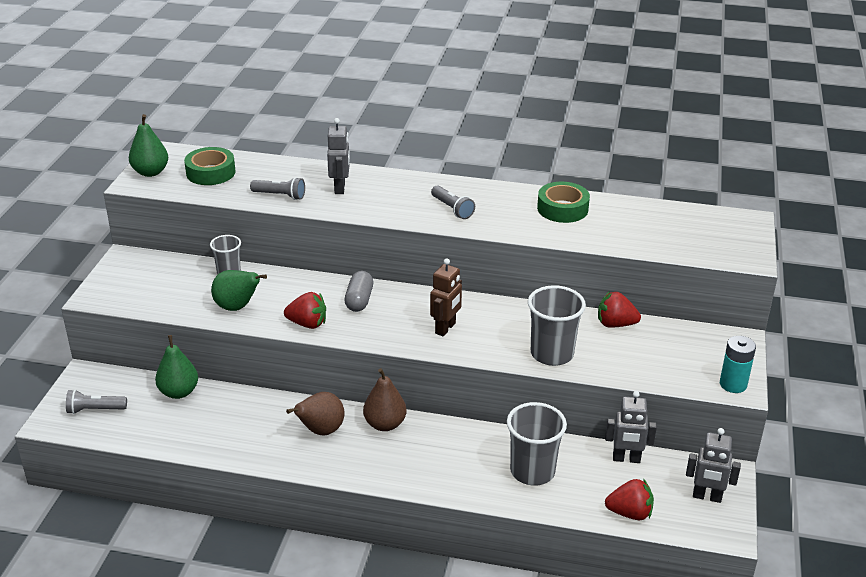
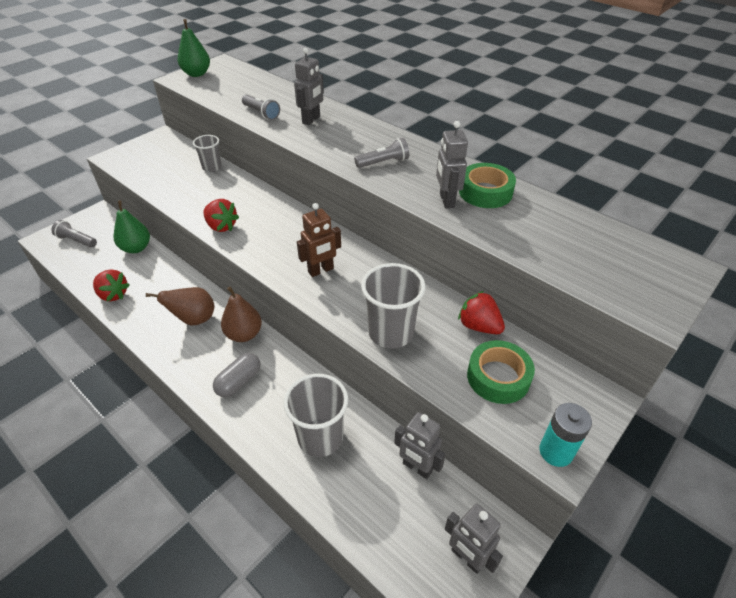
camera: 30 degrees right, 10 degrees up
(210, 172) = (234, 84): green tape -> green tape (498, 377)
(237, 307) = (189, 195): green pear -> none
(359, 300) = (278, 221): grey capsule -> grey capsule (239, 381)
(452, 209) = (383, 162): grey flashlight -> grey flashlight turned 105 degrees counterclockwise
(538, 225) = (446, 200): none -> grey robot
(630, 513) = (372, 533): red strawberry -> red strawberry (113, 294)

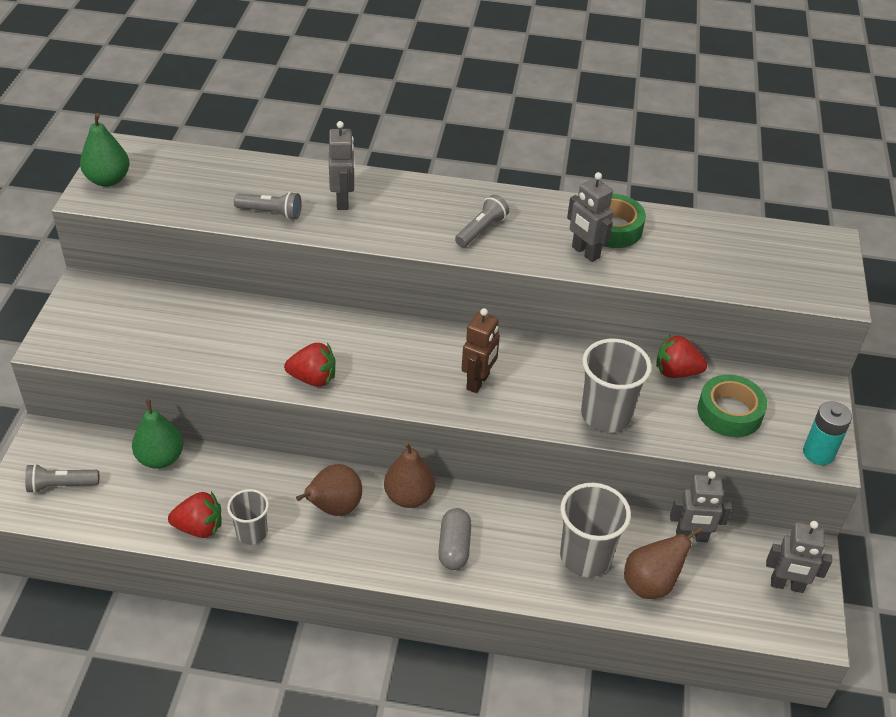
camera: 35 degrees left, 0 degrees up
(212, 167) = (211, 306): grey cup -> grey cup (251, 533)
(350, 487) = (651, 584): none -> brown pear

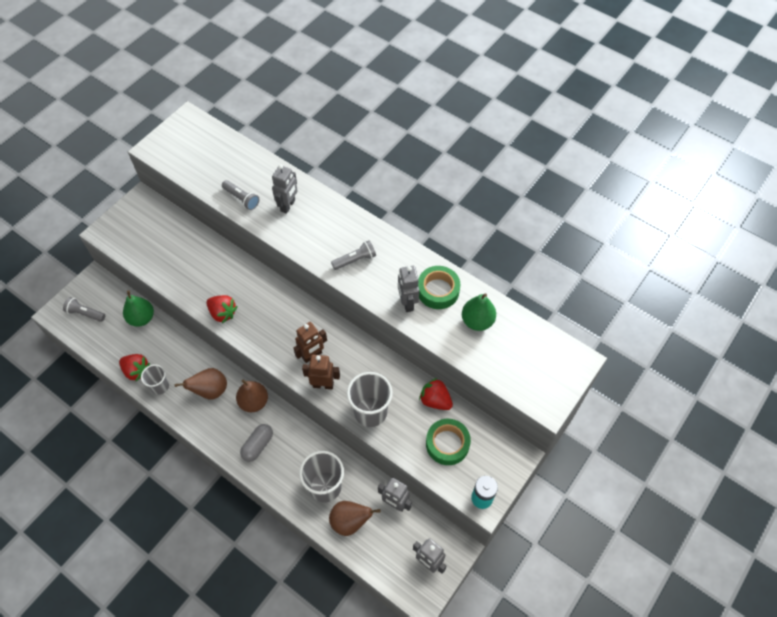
camera: 30 degrees right, 15 degrees up
(108, 180) = (168, 140): green pear -> green pear (477, 321)
(519, 409) = (323, 384): none -> brown robot

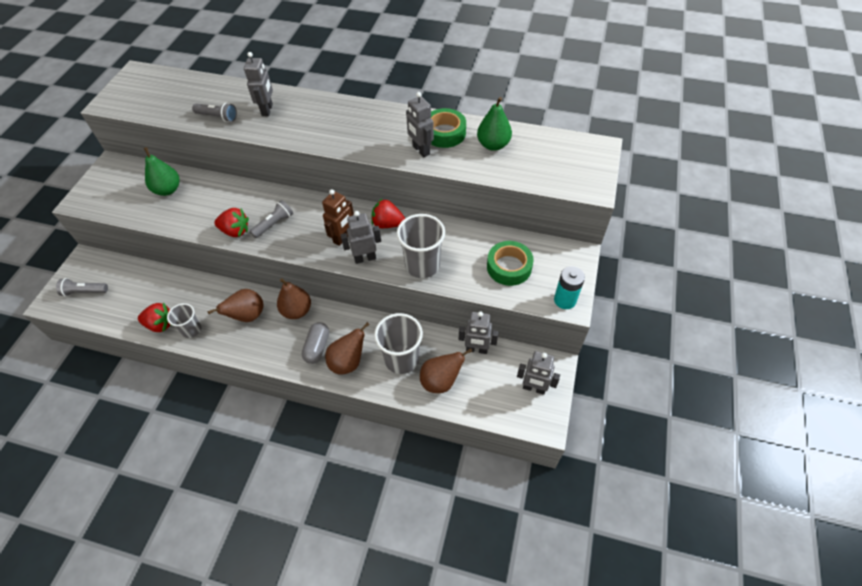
camera: 20 degrees left, 5 degrees down
(142, 318) = (149, 277): green pear -> green pear (168, 190)
(278, 470) = (348, 362): none -> brown pear
(323, 384) = (365, 258): brown robot -> grey robot
(355, 260) = (354, 132): grey flashlight -> grey flashlight (274, 224)
(435, 400) = (479, 236): red strawberry -> red strawberry (387, 224)

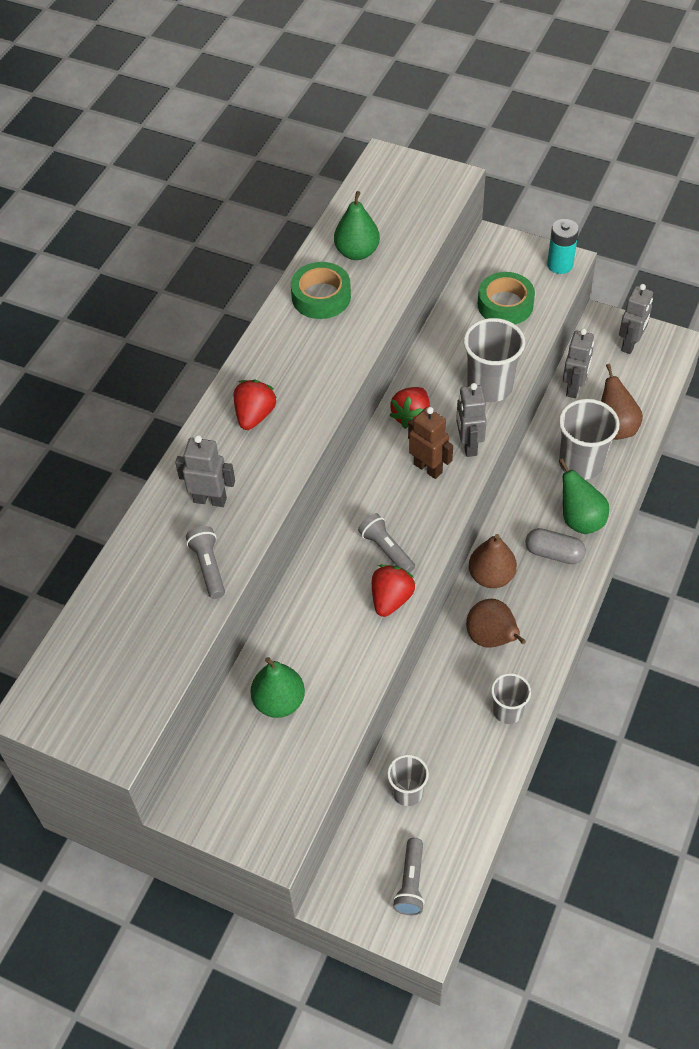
camera: 80 degrees left, 0 degrees up
(142, 283) = (407, 792): none -> grey cup
(160, 324) = (492, 756): red strawberry -> red strawberry (254, 415)
(218, 117) = (208, 567): grey flashlight -> grey flashlight turned 45 degrees counterclockwise
(348, 362) = (580, 520): brown pear -> green pear
(420, 150) = (350, 324): grey robot -> none

